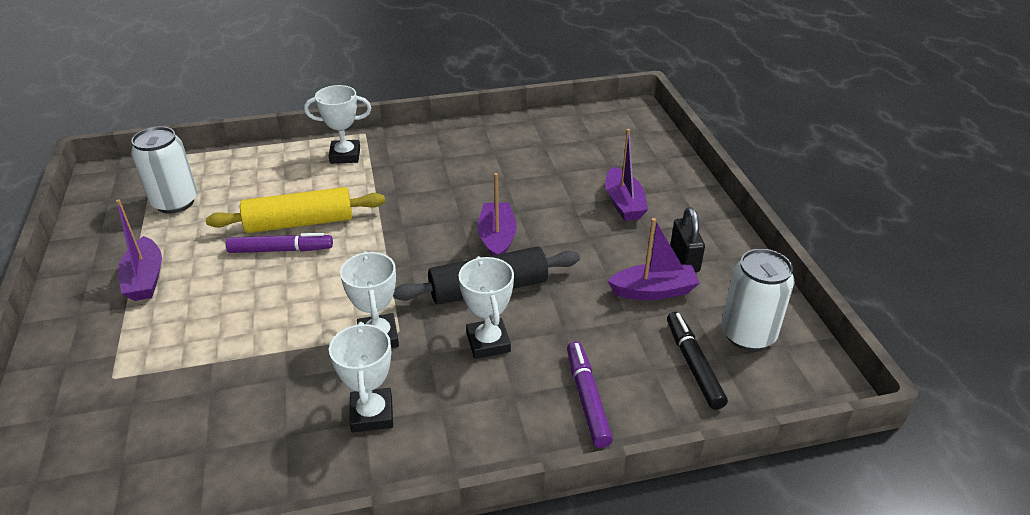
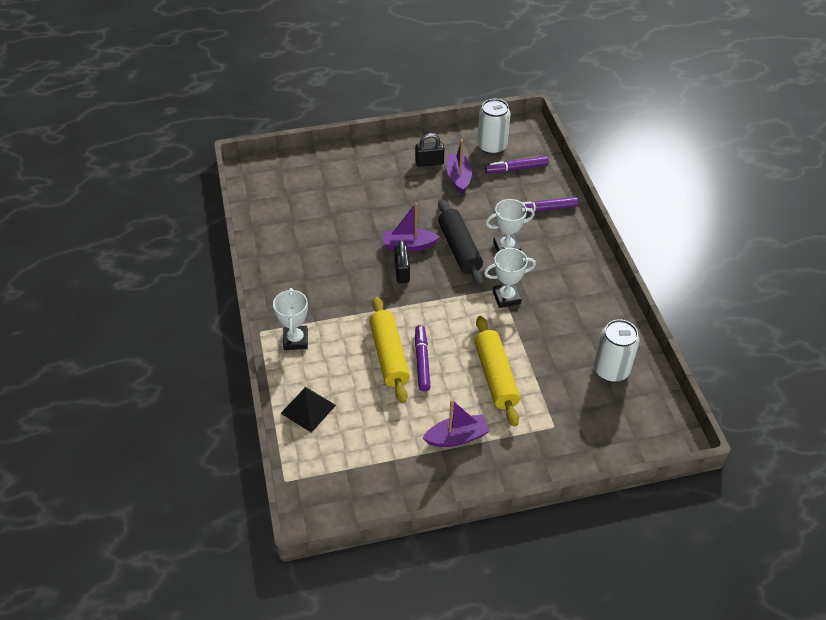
camera: 90 degrees left, 10 degrees up
(175, 202) = (358, 445): white can -> white can (611, 370)
(229, 319) = (496, 376): none -> yellow rolling pin
(242, 167) = (308, 409): none -> black pyramid
(372, 414) = (566, 294): white trophy -> none
(444, 232) = (402, 272): none -> black padlock
(623, 203) = (371, 184): purple boat -> none
(693, 365) = (516, 169): black marker -> purple marker

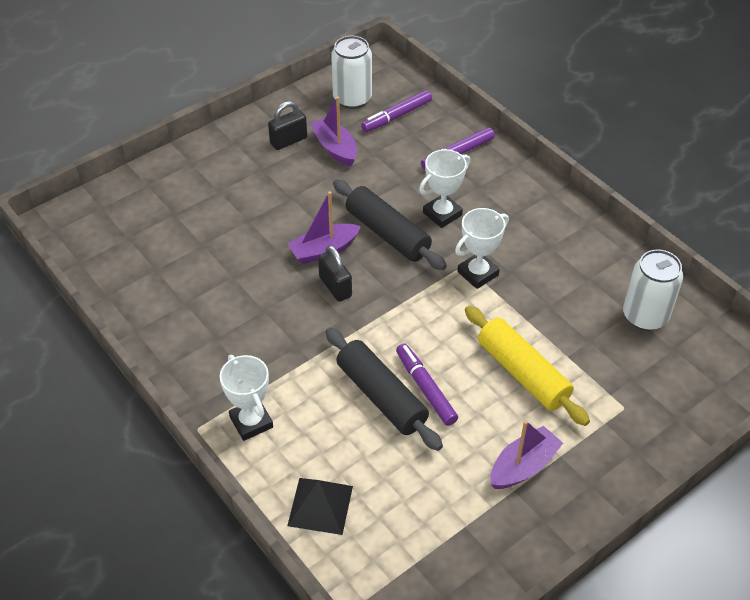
camera: 25 degrees left, 0 degrees up
(389, 355) = (381, 396): yellow rolling pin -> black rolling pin

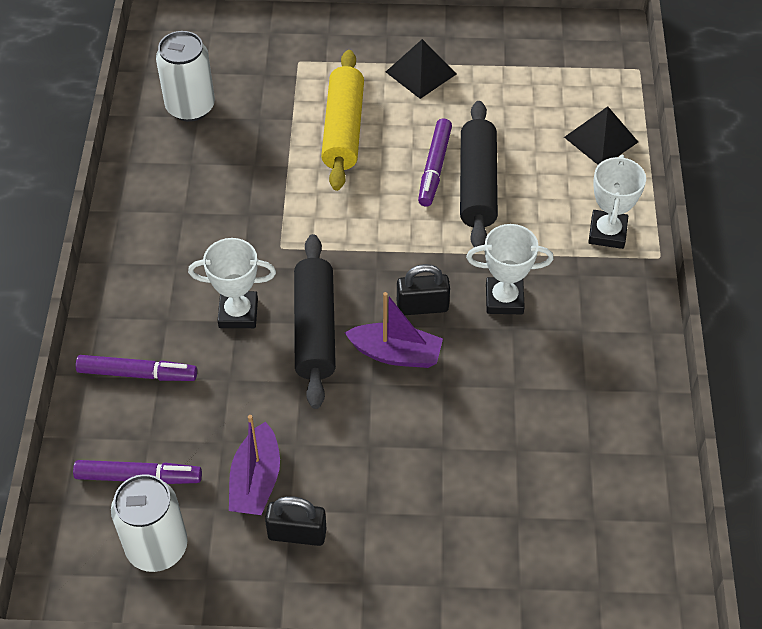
camera: 140 degrees left, 5 degrees up
(335, 287) = (422, 306): black padlock -> black padlock turned 75 degrees clockwise
(478, 273) = (278, 231): white trophy -> white trophy (504, 299)
(523, 466) = (421, 72): purple boat -> black pyramid

